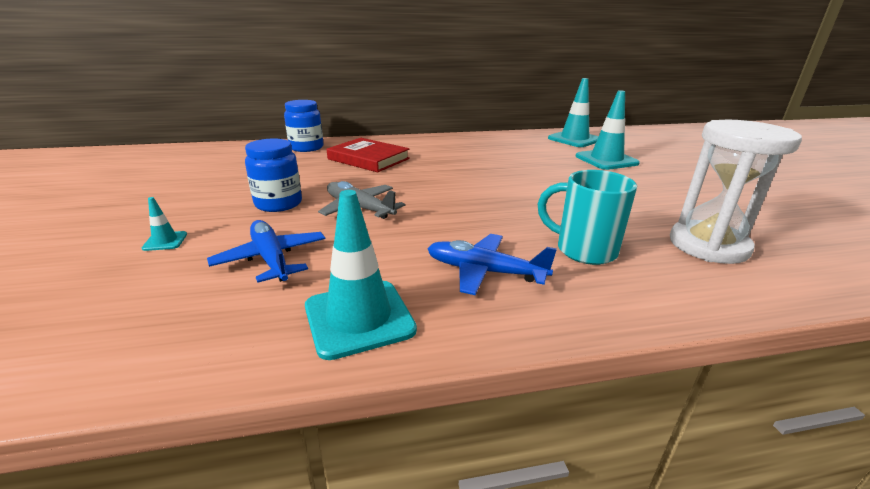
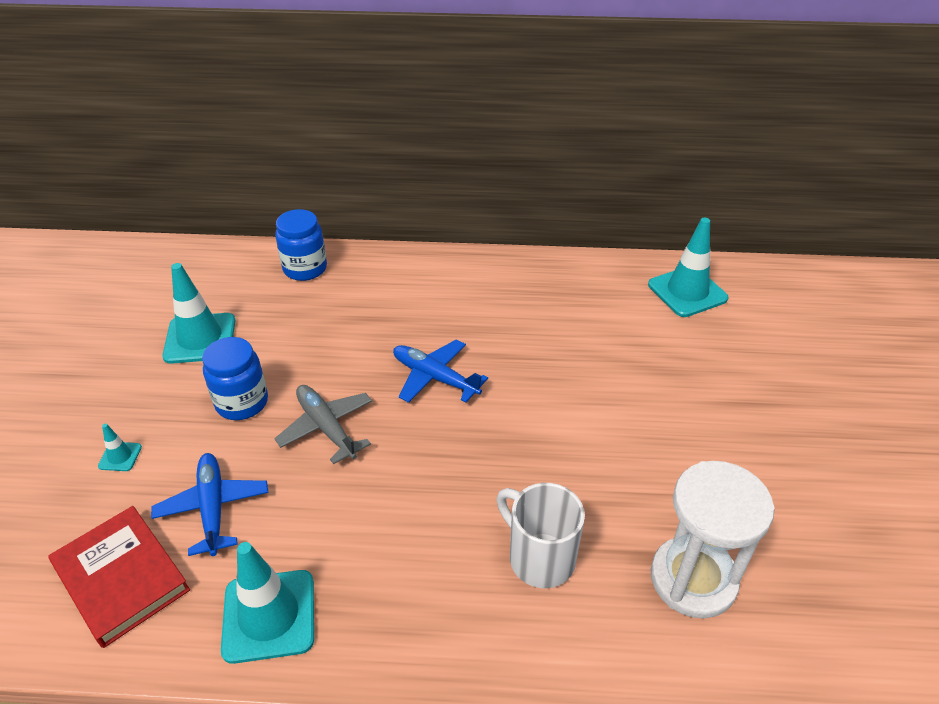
camera: 15 degrees right, 15 degrees up
(368, 159) = (373, 310): red book -> red book (121, 578)
(485, 272) = (413, 573): blue plane -> blue plane (435, 377)
(583, 250) = (539, 558): turquoise mug -> white mug
(606, 160) = (697, 360): turquoise traffic cone -> turquoise traffic cone (200, 338)

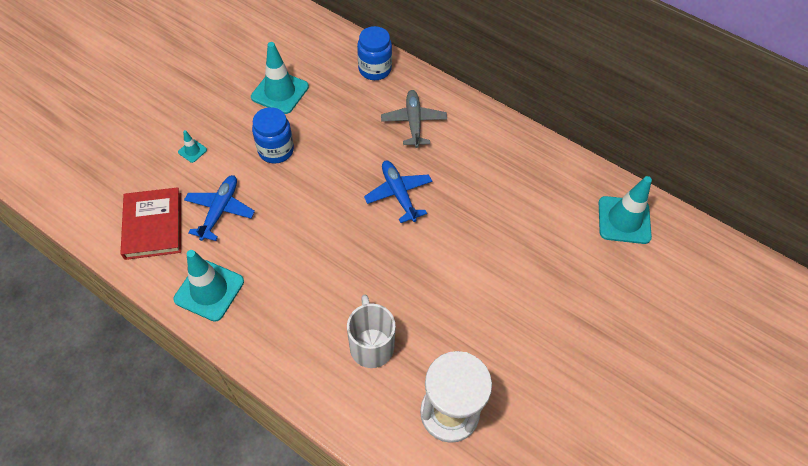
camera: 30 degrees right, 15 degrees up
(326, 428) = (311, 193): grey plane -> grey plane (413, 122)

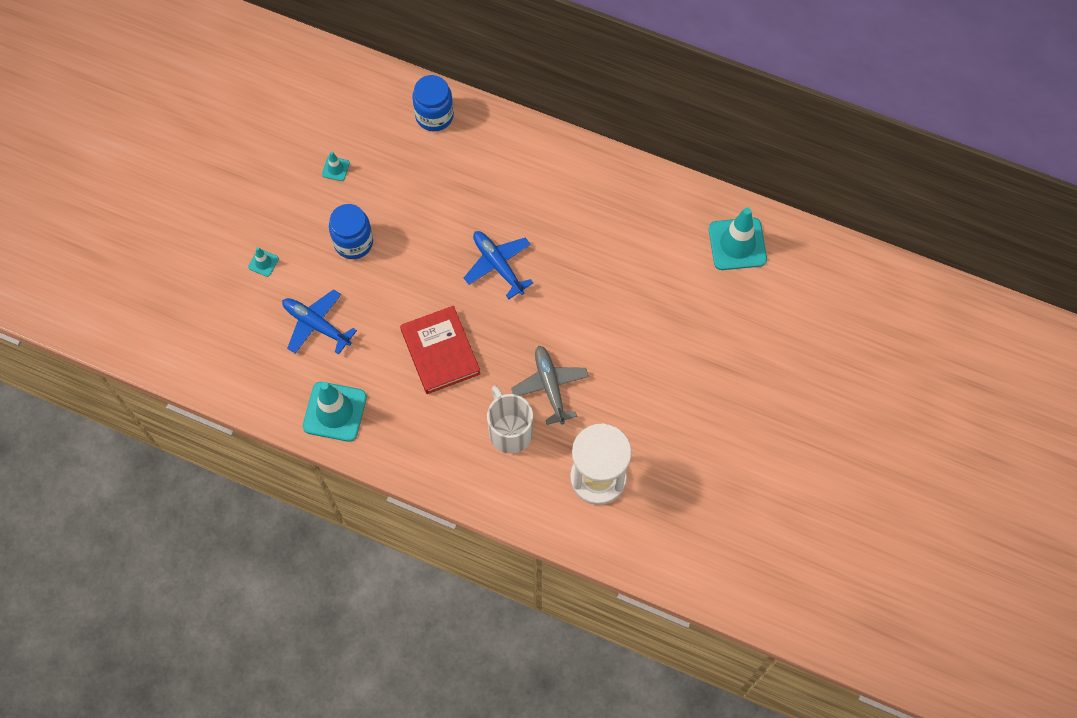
camera: 10 degrees left, 10 degrees up
(153, 225) = (253, 356): red book -> red book (440, 352)
(220, 210) = (316, 325): blue plane -> blue plane turned 60 degrees counterclockwise
(280, 92) = (335, 169): turquoise traffic cone -> turquoise traffic cone, size x0.46
(413, 122) = (494, 175): grey plane -> grey plane (550, 386)

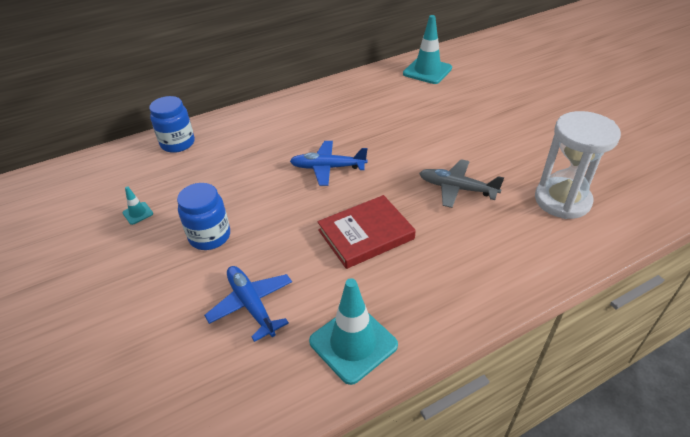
camera: 50 degrees left, 25 degrees down
(263, 263) = (146, 310): turquoise traffic cone -> none
(316, 325) = (251, 305): blue plane -> blue plane turned 75 degrees clockwise
(440, 352) = (366, 234): red book -> red book turned 45 degrees counterclockwise
(510, 431) = (479, 229): white mug -> none

